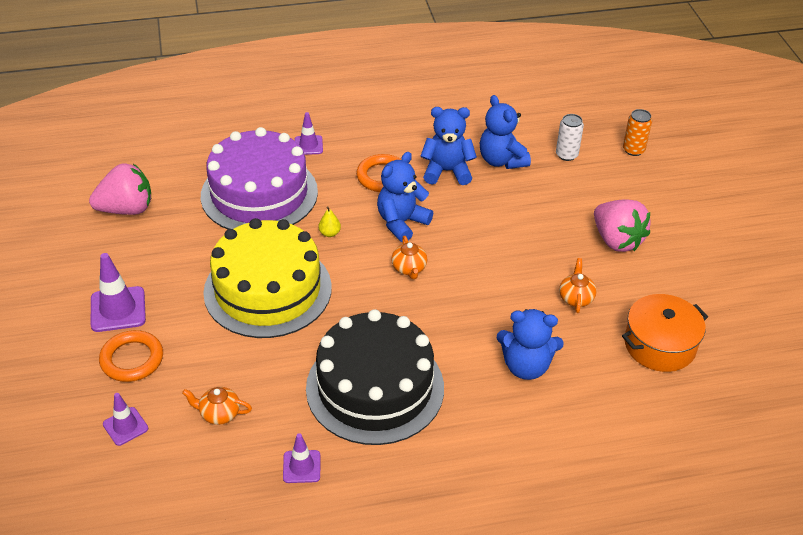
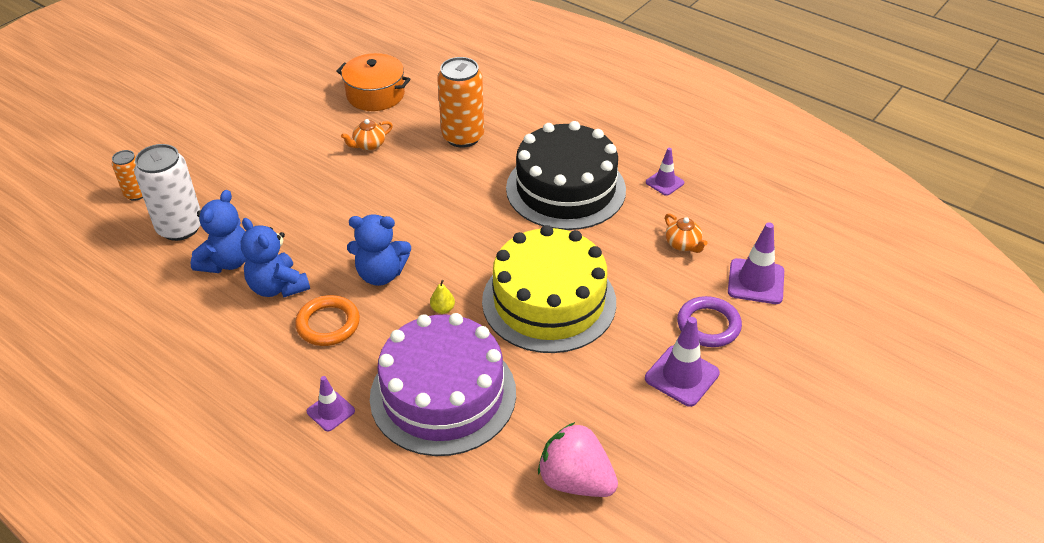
camera: 130 degrees left, 0 degrees up
(125, 426) = (756, 281): purple traffic cone -> purple traffic cone, size x1.62
(132, 359) = (708, 325): orange ring -> purple ring
(409, 268) = (432, 238): orange teapot -> none
(526, 366) = (463, 137): blue teddy bear -> orange can
(566, 155) = (180, 227): white can -> white can, size x1.83
(617, 240) = (279, 153): pink strawberry -> none

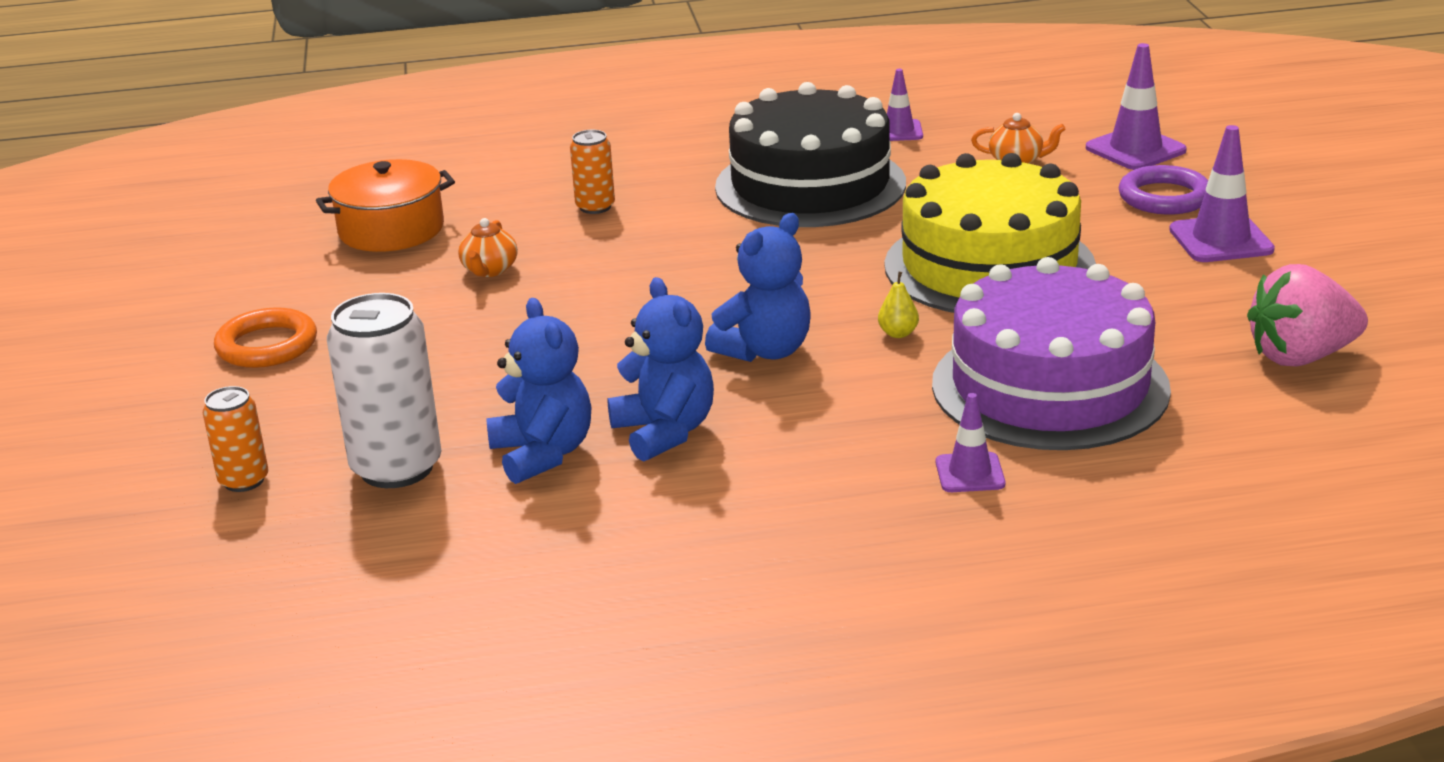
camera: 45 degrees left, 15 degrees down
(277, 287) = (665, 432): blue teddy bear -> blue teddy bear turned 120 degrees counterclockwise
(328, 324) = (801, 420): orange ring -> orange ring (267, 345)
(463, 137) = (595, 207): orange can -> orange can, size x0.55

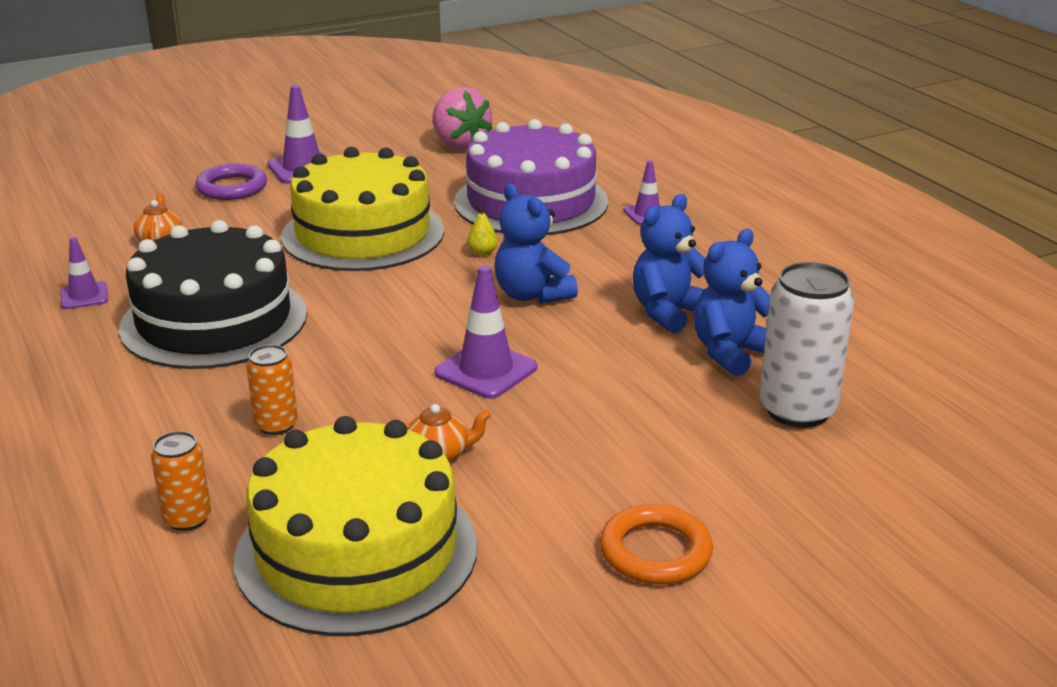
camera: 110 degrees left, 0 degrees up
(244, 480) = (875, 480): orange can -> orange can (187, 519)
(391, 229) = (357, 551): orange pot -> yellow cake
(765, 351) = (532, 295): blue teddy bear -> blue teddy bear turned 150 degrees counterclockwise
(1135, 149) = (138, 201): purple traffic cone -> purple traffic cone (486, 370)

